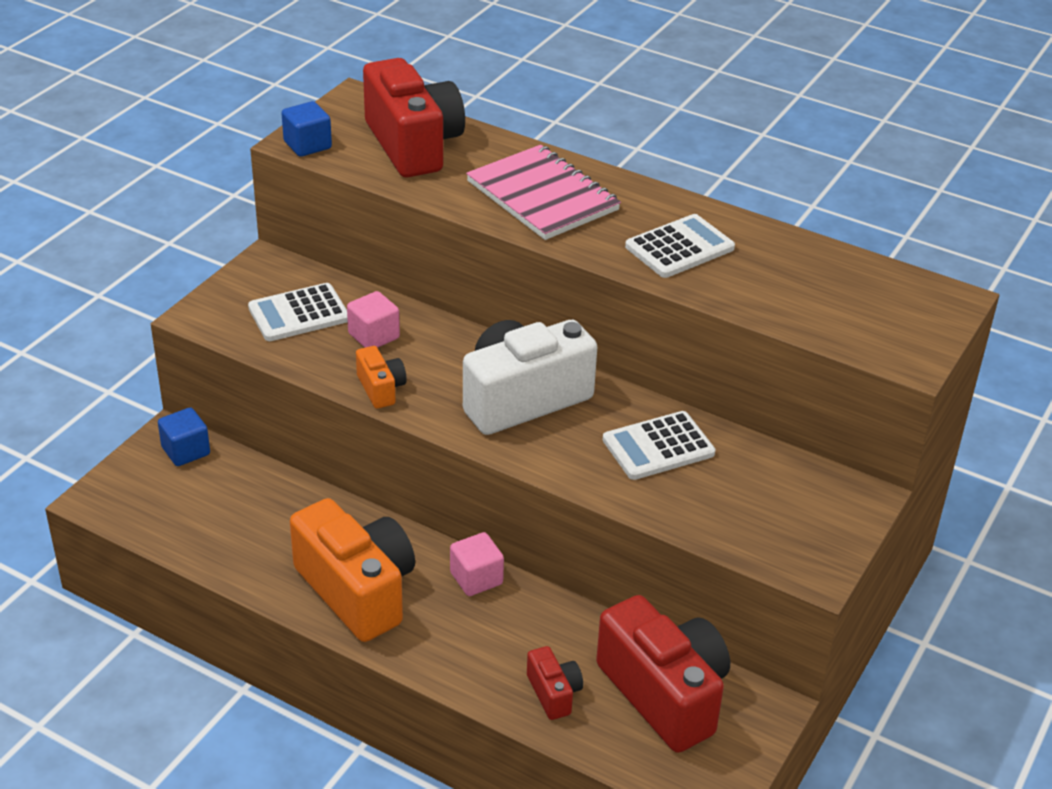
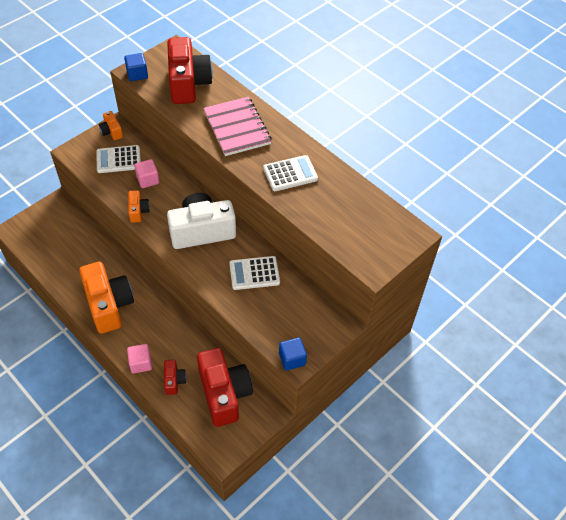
camera: 15 degrees right, 15 degrees up
(186, 451) = (62, 212): blue cube -> blue cube (292, 359)
(262, 272) = (111, 132): none -> orange camera
(476, 578) = (164, 311): pink cube -> pink cube (141, 363)

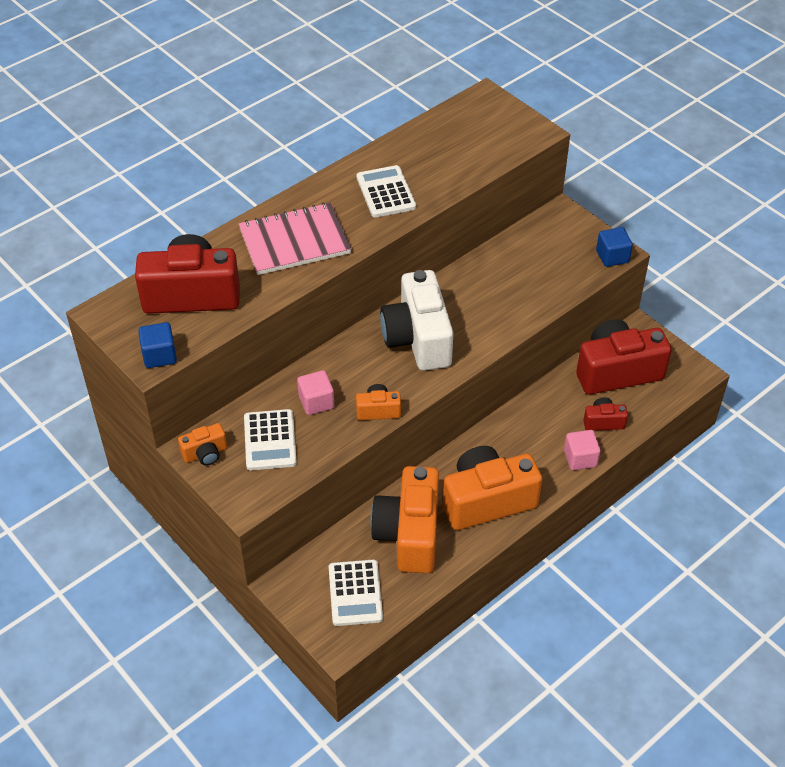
camera: 85 degrees left, 5 degrees down
(87, 262) = (409, 534): none -> orange camera
(254, 273) = (488, 286): white calculator -> white calculator (355, 593)

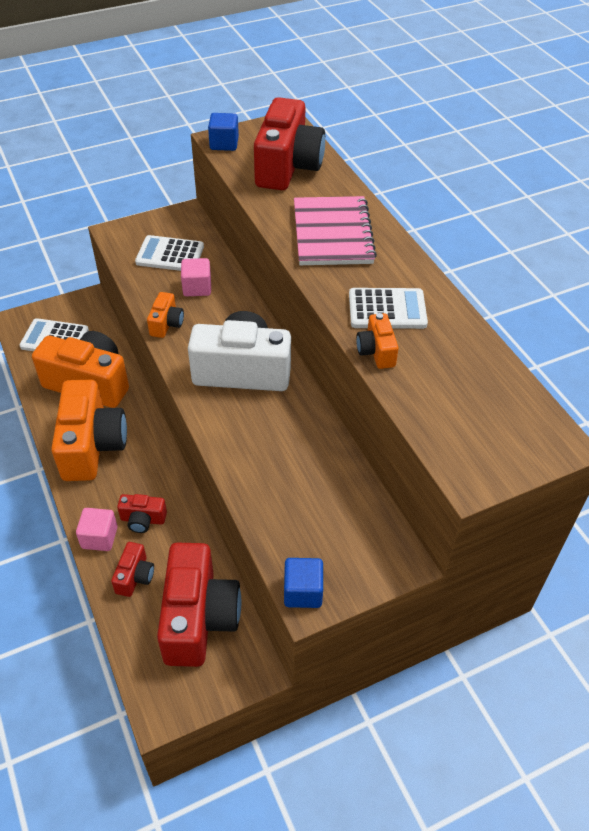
camera: 105 degrees right, 0 degrees up
(205, 453) = (176, 220): orange camera -> orange camera (376, 351)
(549, 434) = (143, 520): none -> red camera

